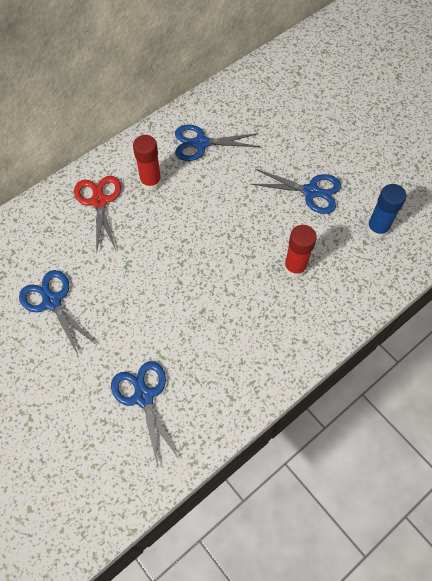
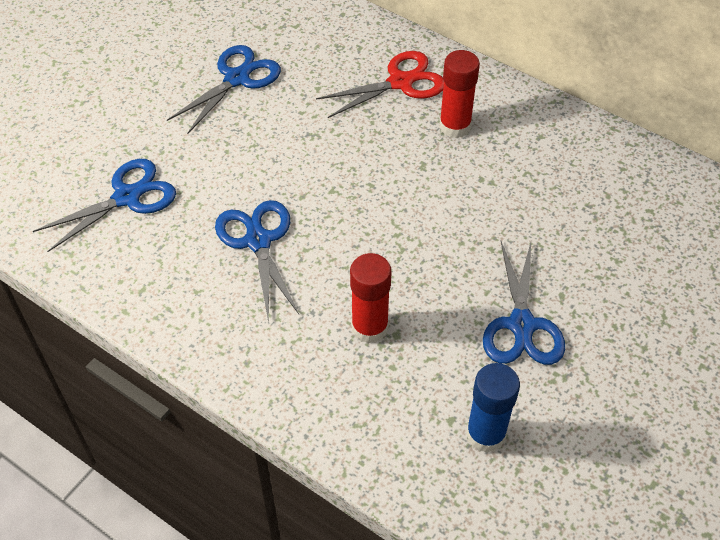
camera: 75 degrees right, 10 degrees down
(201, 143) = (550, 166): blue scissors -> blue scissors (258, 241)

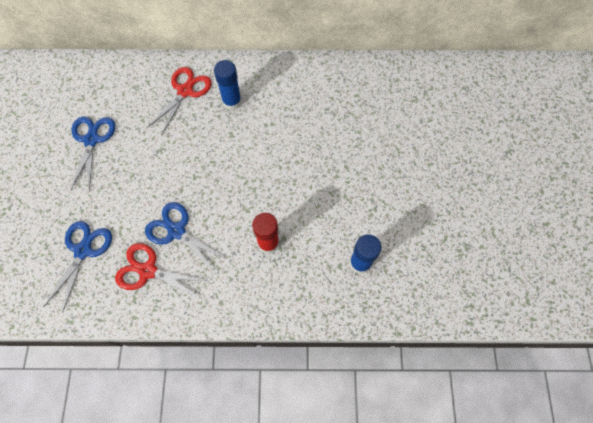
camera: 35 degrees left, 15 degrees up
(185, 266) = (148, 271): none -> red scissors
(455, 126) = (232, 102): red glue stick -> blue glue stick
(521, 325) = (338, 194): blue scissors -> none

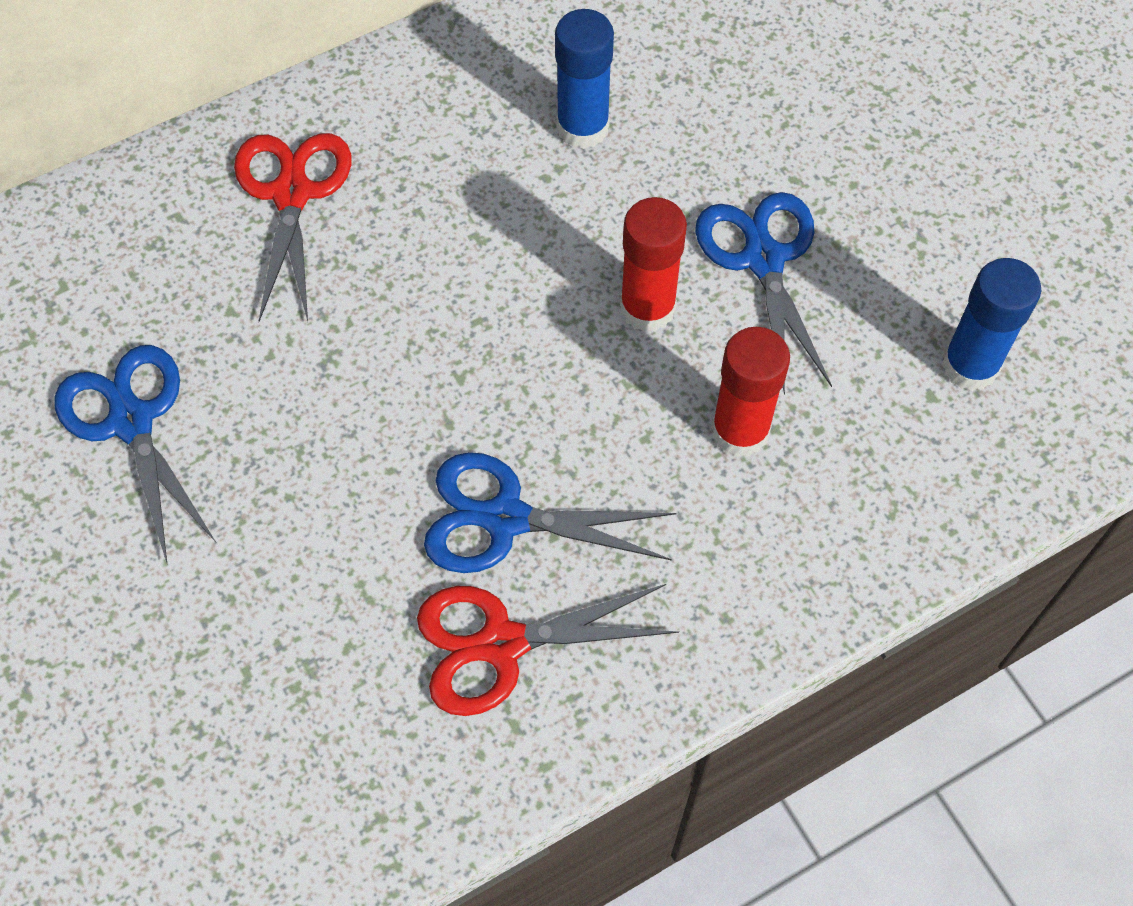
camera: 30 degrees left, 5 degrees down
(83, 250) = (304, 687): blue scissors -> blue scissors (763, 259)
(232, 102) = (427, 164): blue glue stick -> blue glue stick (582, 127)
(267, 185) = (647, 308): none -> red glue stick

